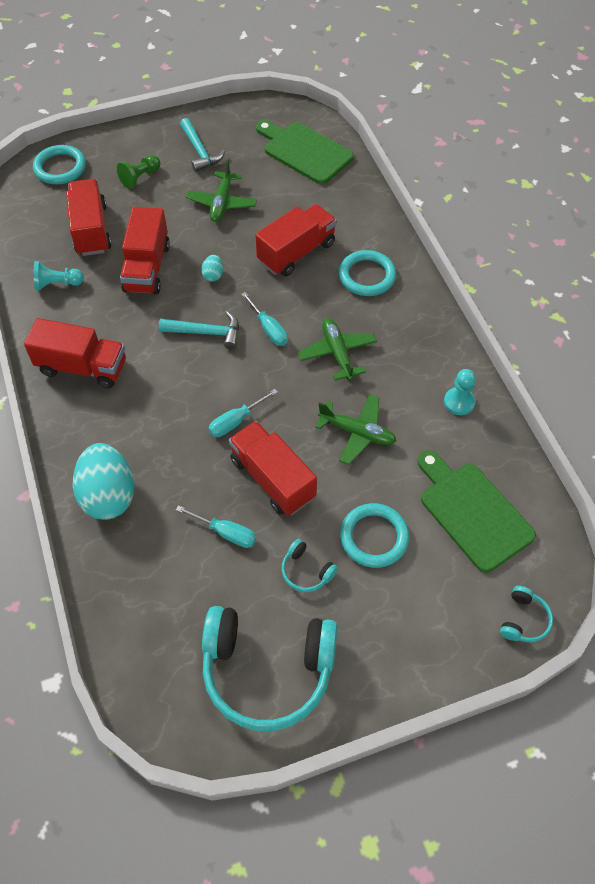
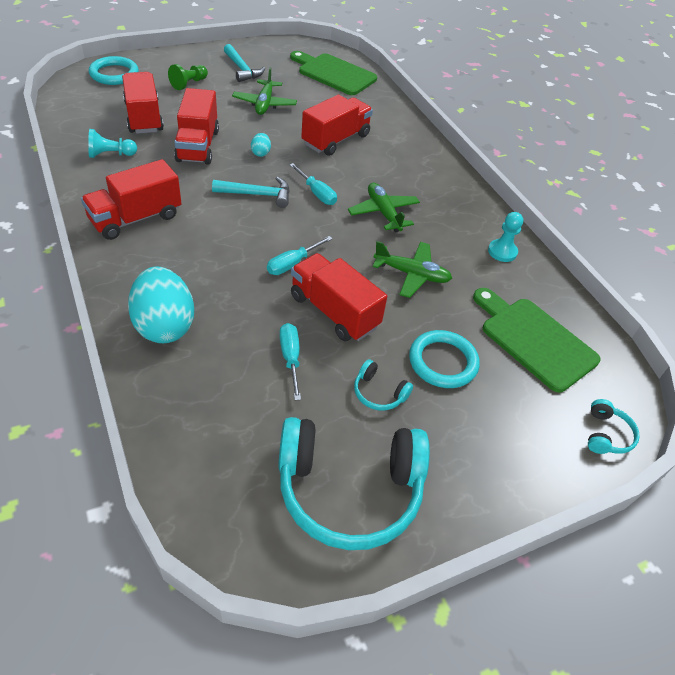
camera: 10 degrees left, 10 degrees down
(82, 367) = (136, 218): red truck -> red truck turned 135 degrees clockwise
(225, 532) = (290, 358): turquoise screwdriver -> turquoise screwdriver turned 120 degrees counterclockwise
(367, 276) = (401, 158): turquoise ring -> none

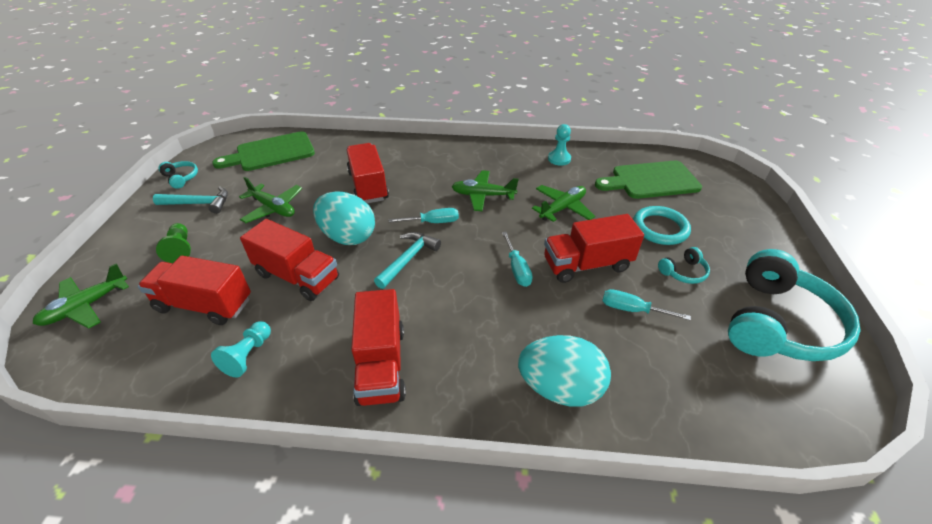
camera: 55 degrees left, 5 degrees down
(114, 74) = (86, 306): turquoise ring -> green plane
(261, 153) = (348, 236): turquoise egg -> turquoise egg, size x2.32
(606, 435) = (739, 186): turquoise headphones -> turquoise headphones (181, 178)

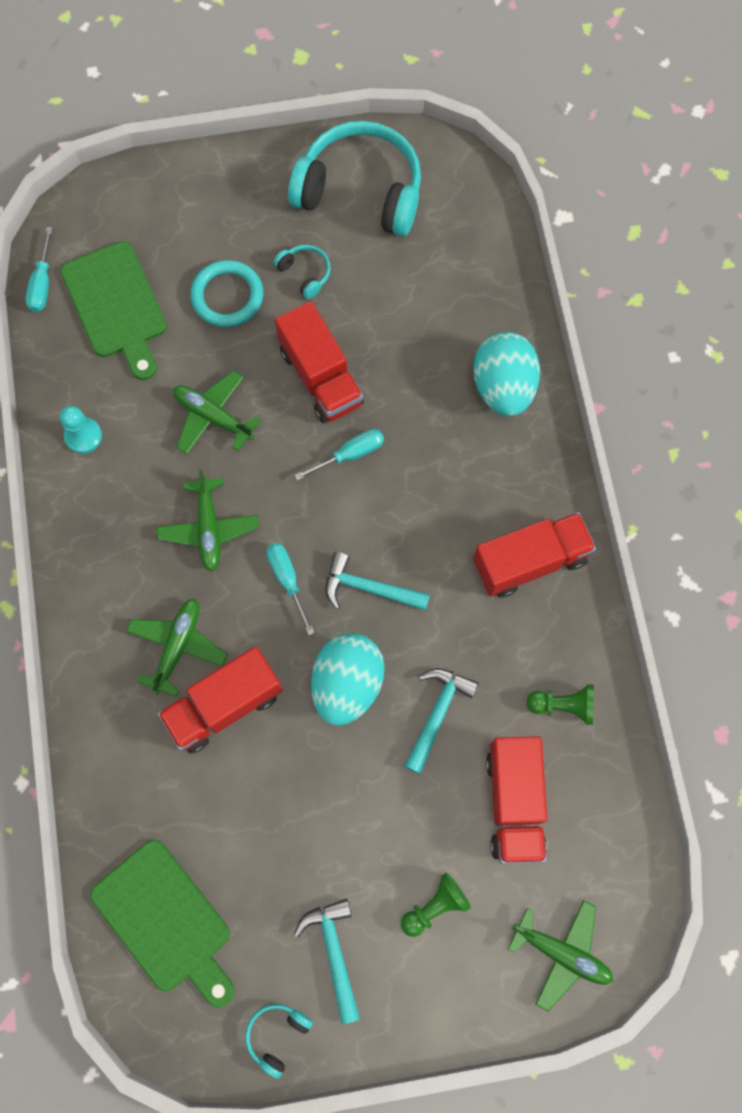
camera: 105 degrees left, 30 degrees up
(248, 355) = (563, 705): turquoise pawn -> green pawn
(273, 208) = (315, 825): green plane -> green plane (177, 647)
(297, 276) = (437, 714): red truck -> turquoise hammer
(632, 310) = (381, 326): turquoise screwdriver -> turquoise screwdriver (42, 283)

